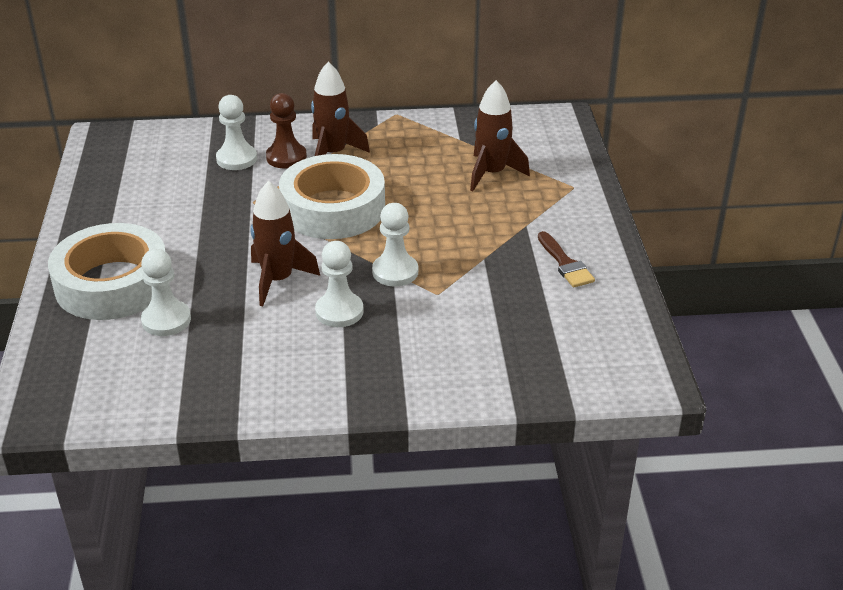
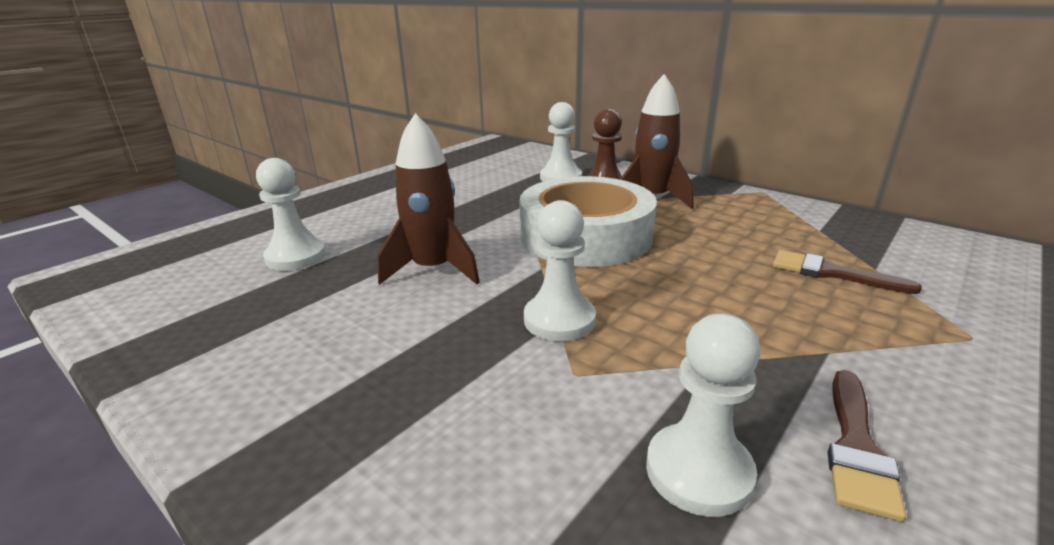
camera: 45 degrees right, 10 degrees down
(112, 283) = (323, 216): white tape -> none
(339, 311) = (431, 329): white pawn -> white pawn (698, 471)
(491, 173) = (831, 273): brown rocket -> brown brush

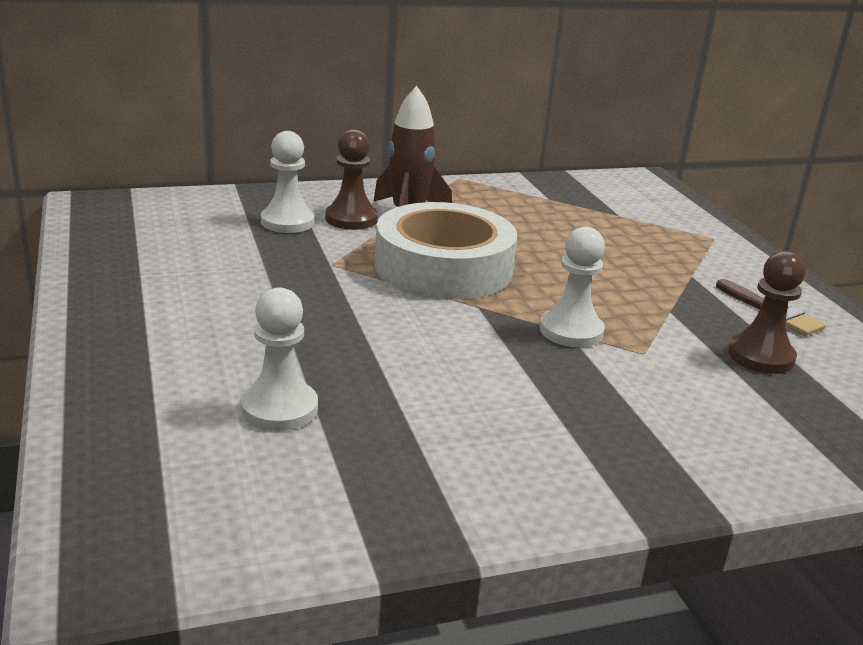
camera: 60 degrees left, 0 degrees up
(433, 270) = (419, 349): brown rocket -> none
(698, 471) = (760, 356): white pawn -> brown pawn
(831, 273) = (611, 228): brown brush -> none

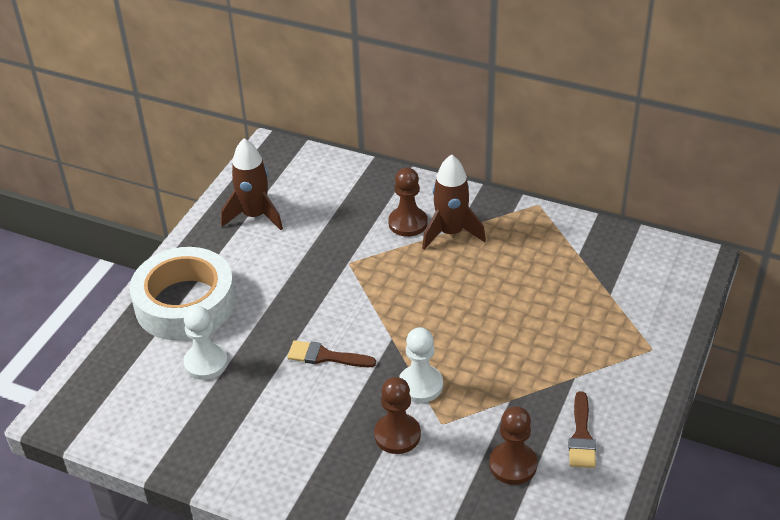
camera: 45 degrees right, 15 degrees up
(149, 258) = (255, 215): none -> brown rocket
(287, 222) = (364, 211): white pawn -> none
(429, 346) = (325, 356): none -> brown brush
(443, 267) = (412, 295): white tape -> white tape (185, 303)
(619, 380) = (397, 435): none -> brown pawn

